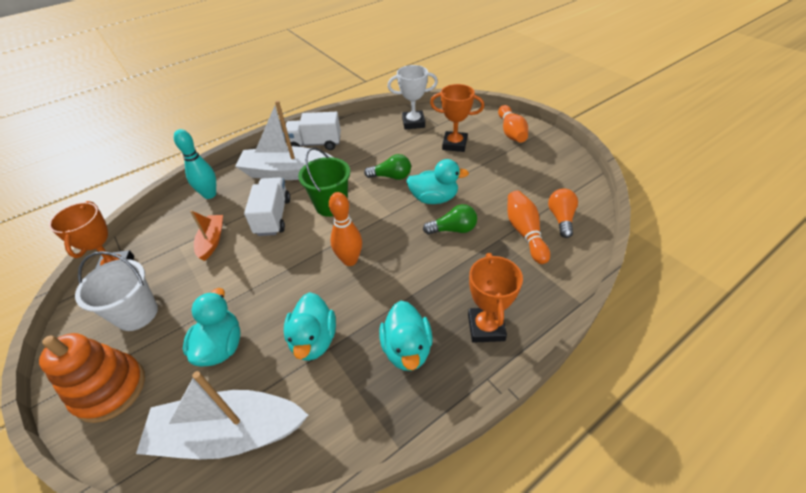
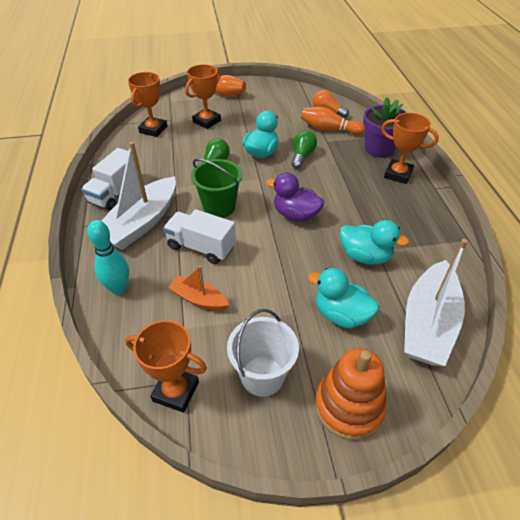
camera: 65 degrees left, 0 degrees up
(350, 260) = (295, 215): orange bowling pin -> purple duck
(407, 349) = (397, 213): turquoise duck -> none
(413, 123) = (153, 129): white trophy -> orange trophy
(526, 291) = (379, 149): none -> purple flower pot

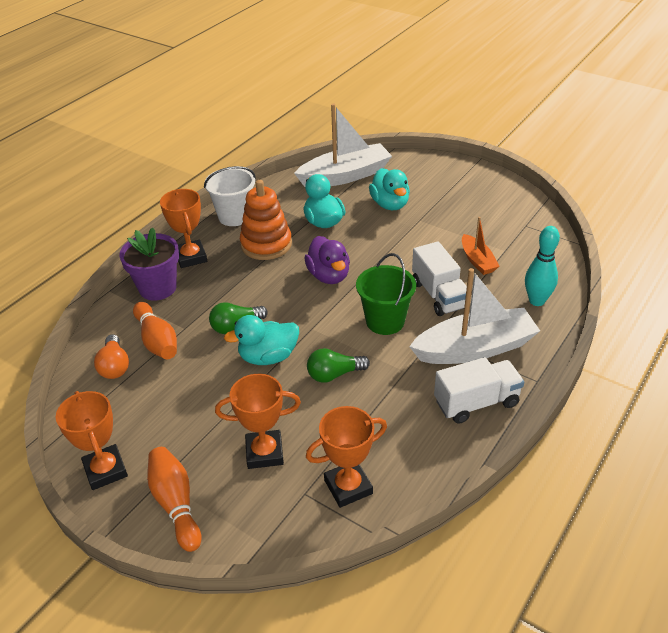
camera: 135 degrees left, 5 degrees down
(176, 391) = (536, 224): orange trophy -> orange trophy (105, 470)
(262, 376) = (475, 205): white bucket -> white bucket (234, 216)
(349, 406) = (441, 173): orange stacking toy -> orange stacking toy (266, 244)

